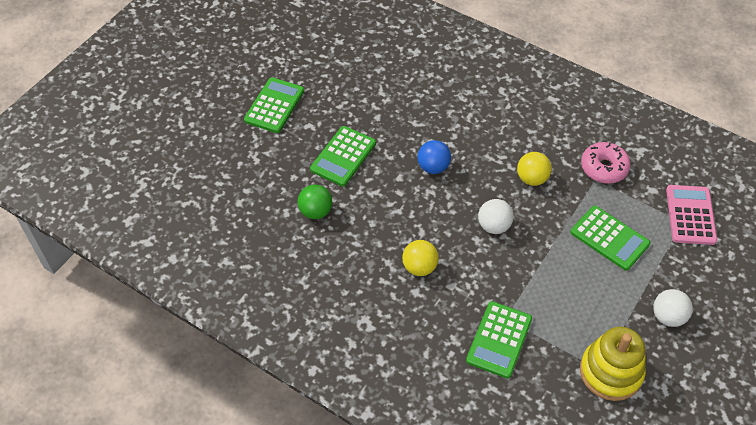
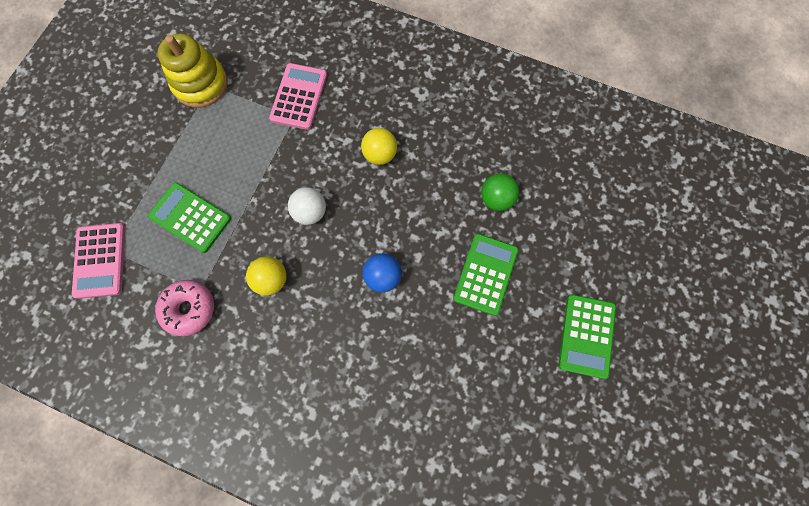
camera: 170 degrees right, 20 degrees up
(499, 340) = (299, 97): green calculator -> pink calculator
(668, 317) = (142, 142): white ball -> none

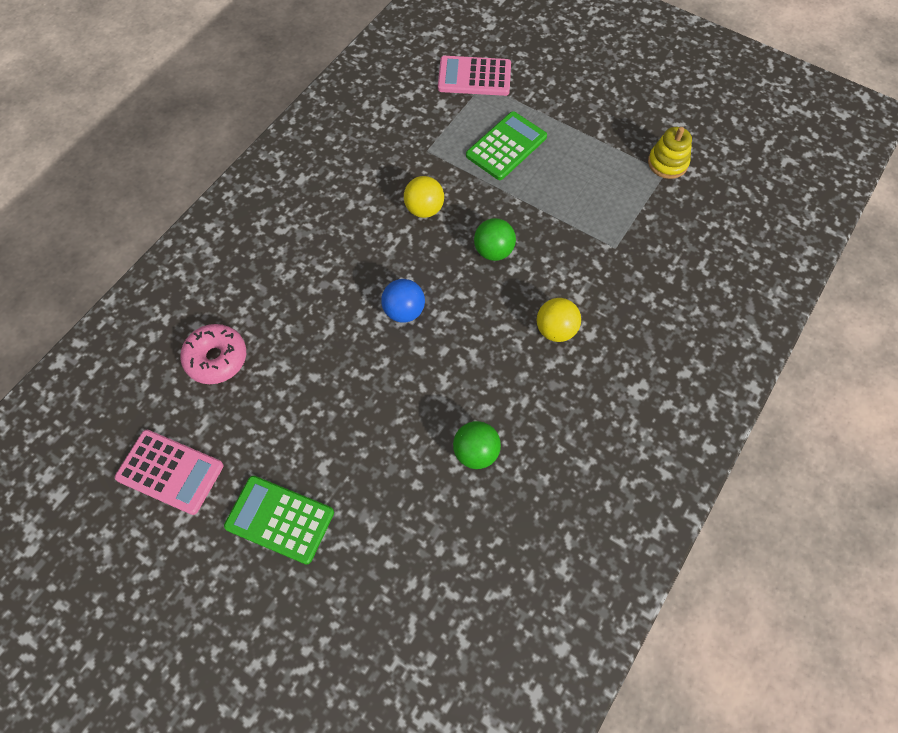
camera: 100 degrees right, 10 degrees down
(189, 309) = (410, 141): pink donut -> pink donut (216, 358)
(200, 84) = (667, 163): yellow stacking toy -> yellow stacking toy, size x0.64
(299, 97) = (643, 255): pink calculator -> pink calculator (170, 472)
(310, 212) = (493, 251): white ball -> green ball
(485, 274) = (382, 419): green calculator -> none

